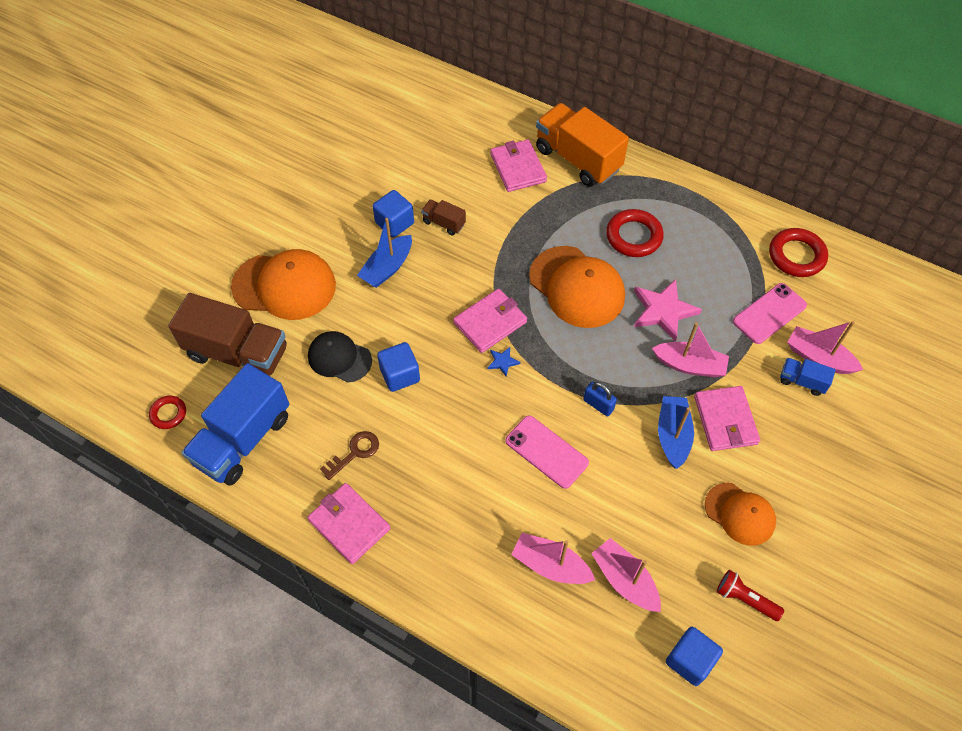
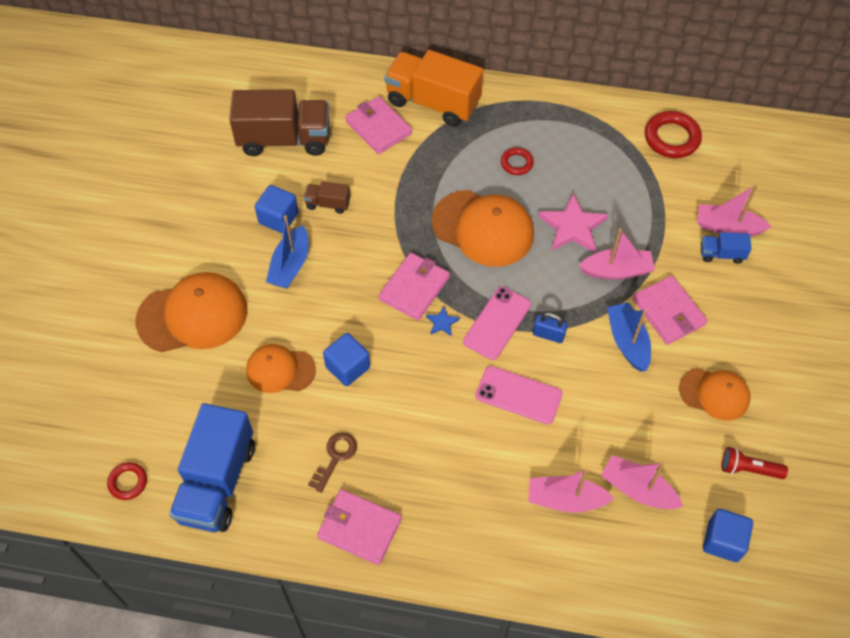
camera: 20 degrees left, 0 degrees up
(238, 353) = (174, 398): brown truck -> brown truck (284, 139)
(339, 358) = (280, 370): black cap -> orange cap
(633, 236) = (516, 163): red ring -> red ring, size x0.57
(769, 313) = (668, 200): pink phone -> pink phone (497, 323)

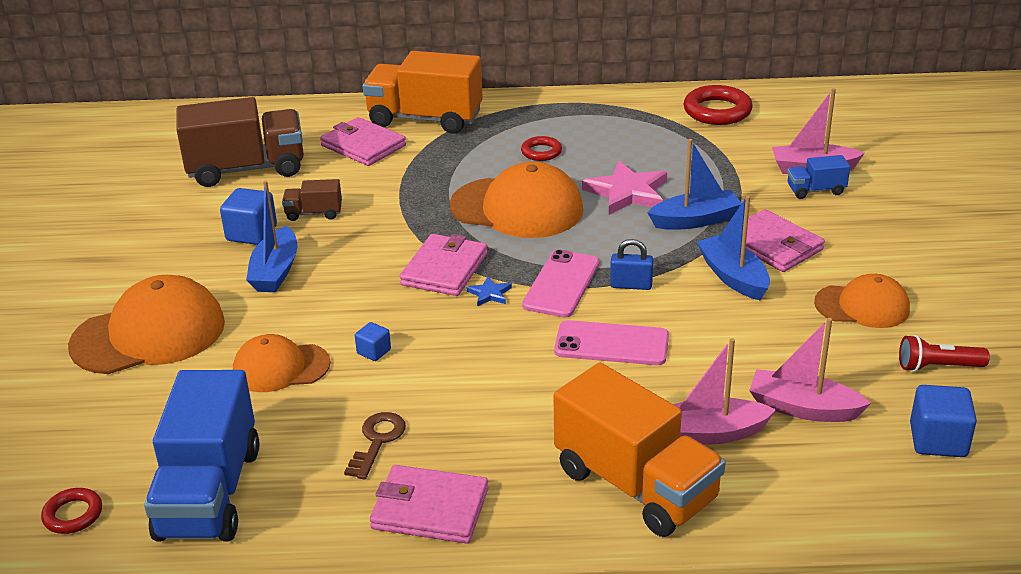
camera: 10 degrees left, 25 degrees down
(347, 367) = (374, 352): blue cube -> blue cube, size x0.56
(501, 537) = (635, 485): none -> orange truck
(616, 271) = (695, 220): pink boat -> blue boat

